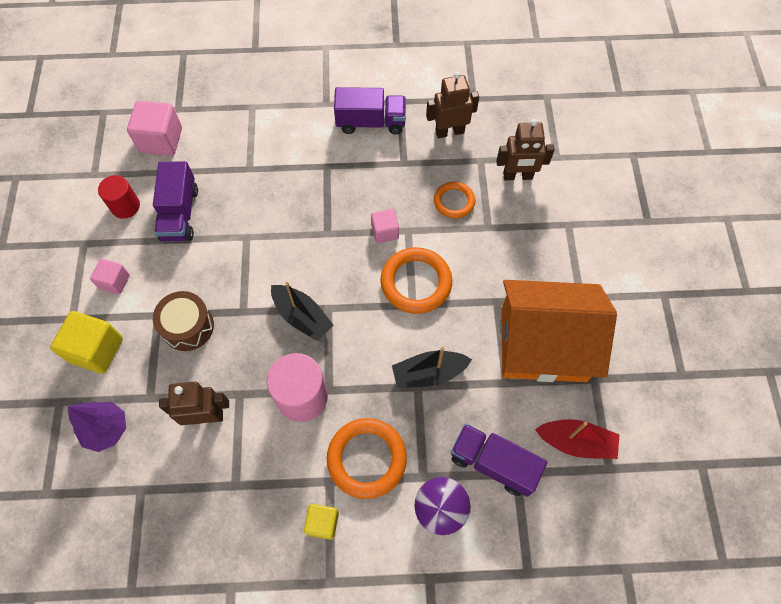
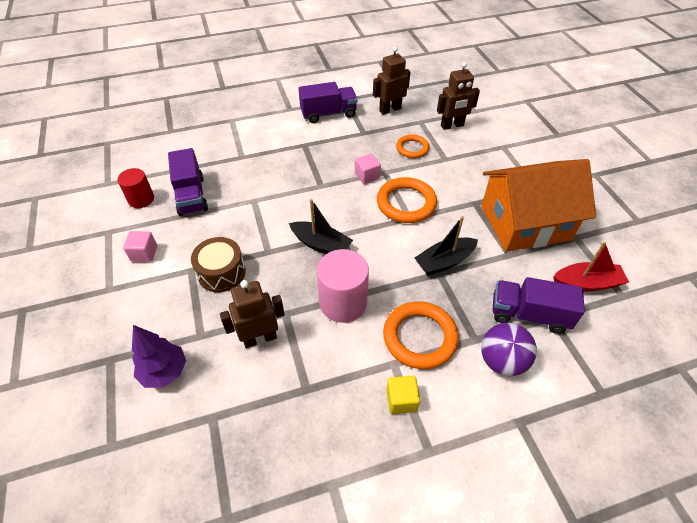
camera: 15 degrees left, 15 degrees down
(96, 350) = (138, 308): yellow cube -> none
(161, 140) = (161, 152): pink cube -> none

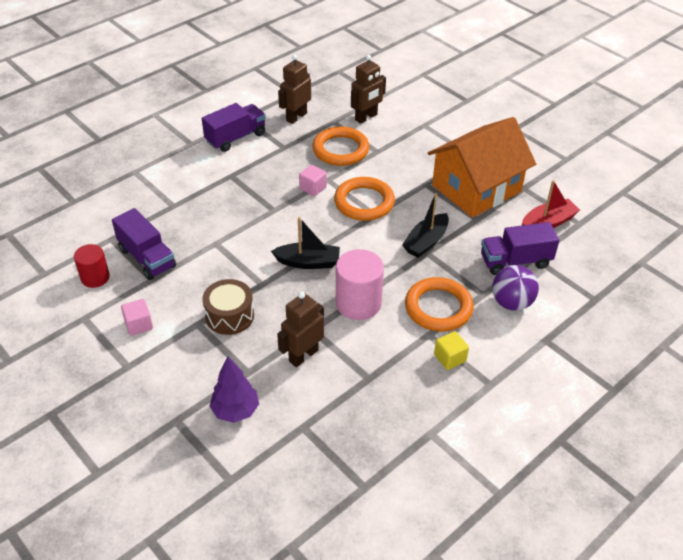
camera: 25 degrees left, 5 degrees down
(412, 148) = (340, 150): orange ring -> orange ring, size x1.63

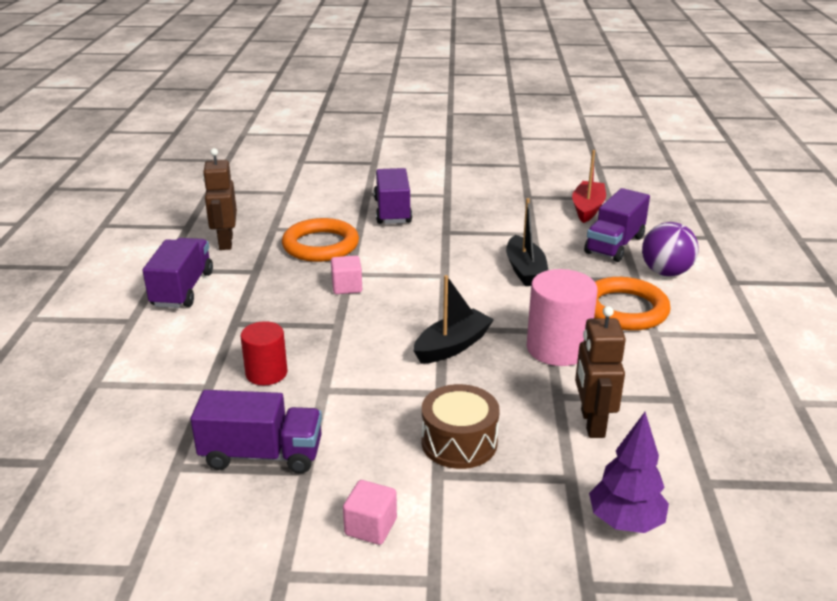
camera: 45 degrees left, 15 degrees down
(95, 277) = (223, 520): red cylinder -> red cylinder (266, 373)
(364, 202) = (417, 272): orange ring -> none
(366, 117) = (302, 211): brown robot -> none
(418, 148) = (392, 211): none -> purple truck
(450, 358) = (701, 338): yellow cube -> none
(476, 188) = (493, 214): orange house -> none

